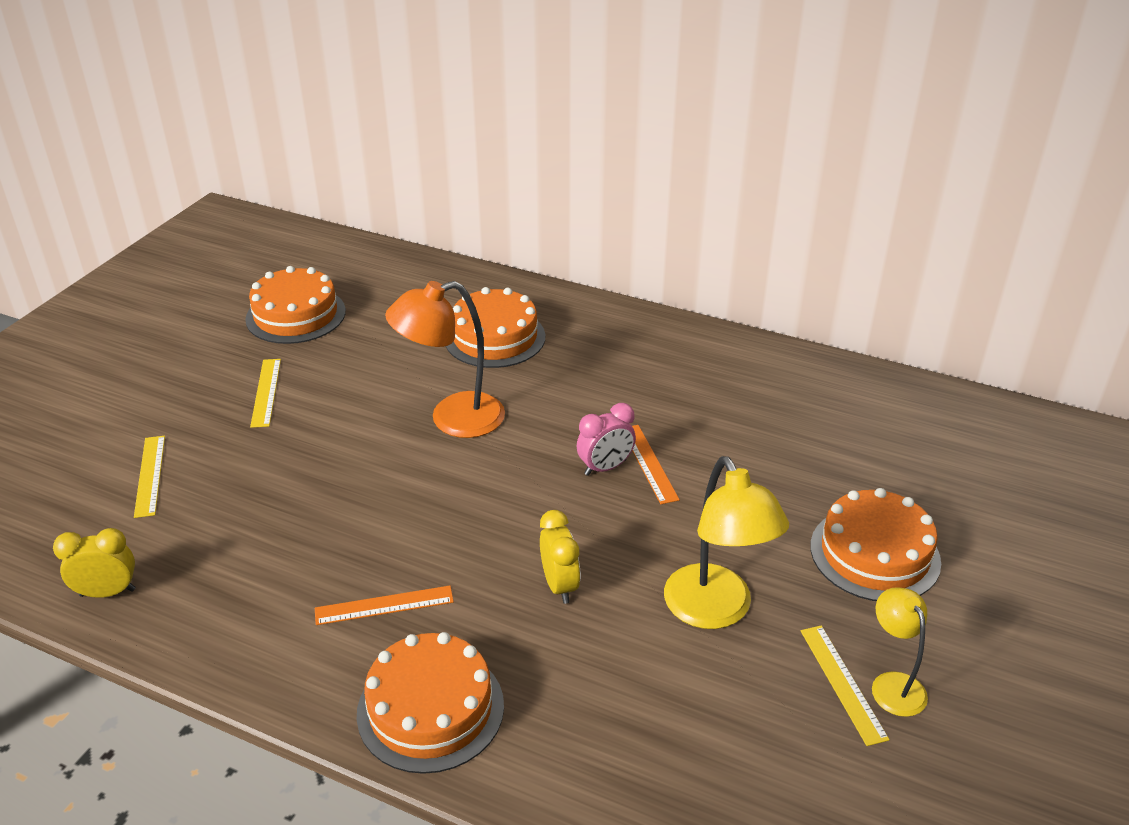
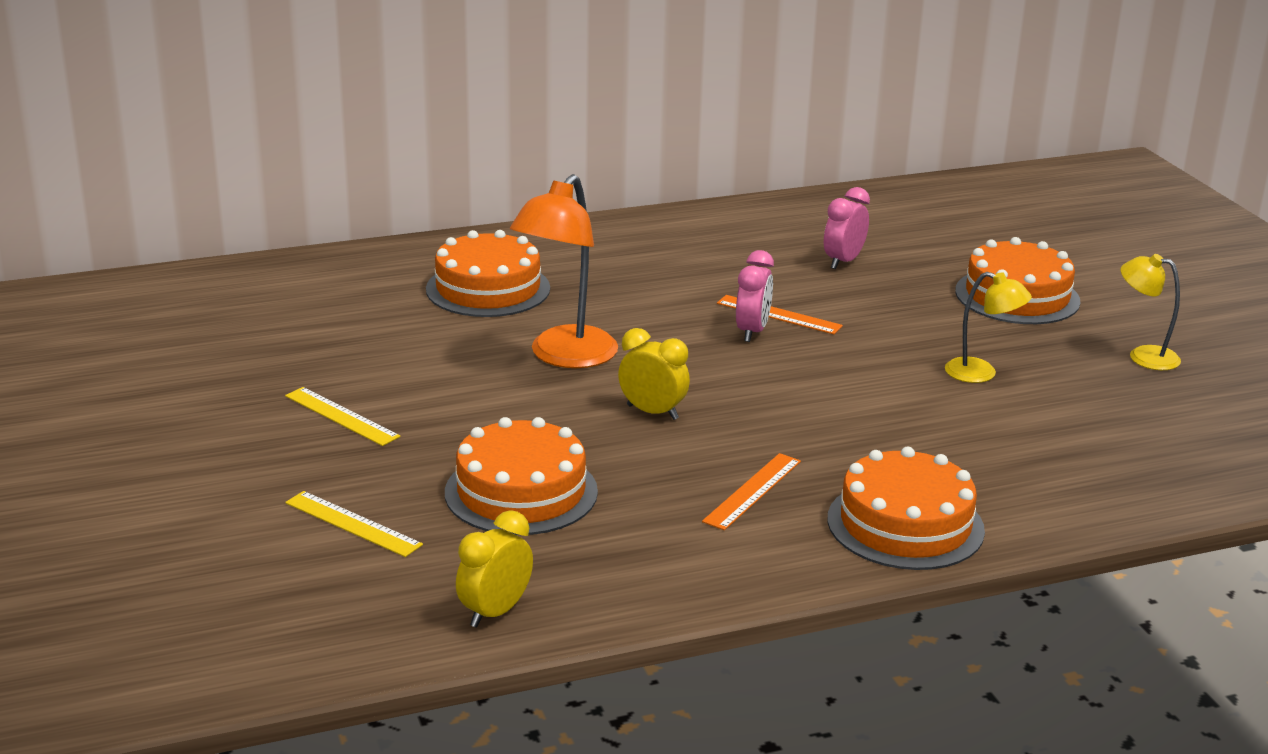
camera: 45 degrees left, 10 degrees down
(296, 315) = (244, 350): orange cake -> orange cake (521, 492)
(559, 585) = (855, 413): yellow clock -> yellow clock (652, 412)
(715, 611) = (981, 373): yellow lamp -> yellow lamp, size x0.58
(778, 441) = (843, 261): none -> pink clock
(842, 683) = (1117, 370): yellow ruler -> none

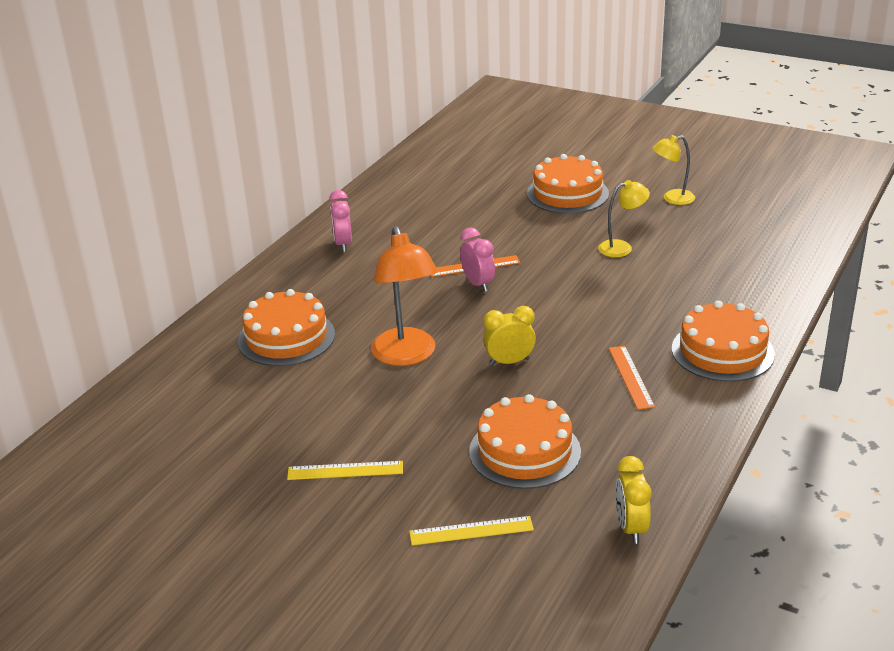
camera: 40 degrees left, 5 degrees up
(843, 261) = (453, 216): pink clock -> pink clock (343, 244)

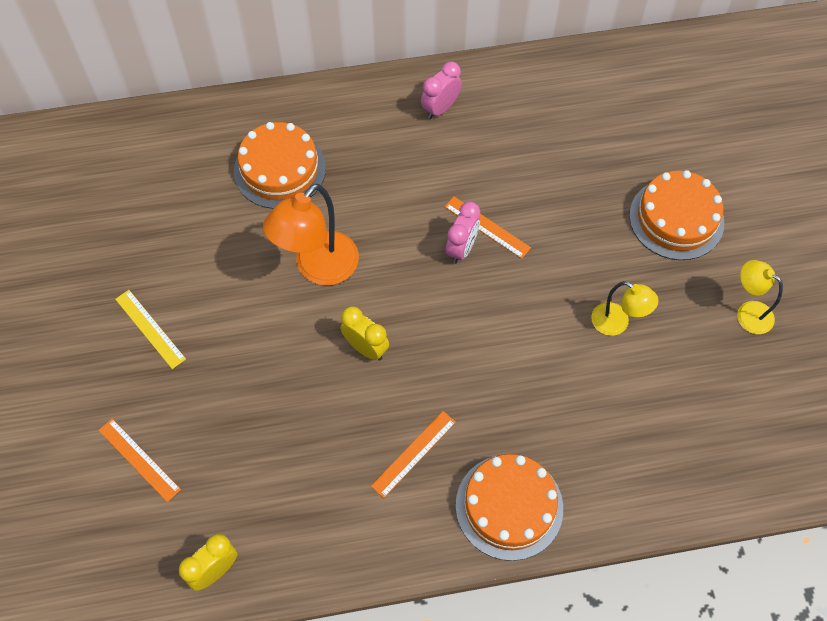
camera: 50 degrees right, 30 degrees up
(471, 531) = (139, 459): yellow ruler -> orange ruler
(524, 451) = (256, 436): orange cake -> none

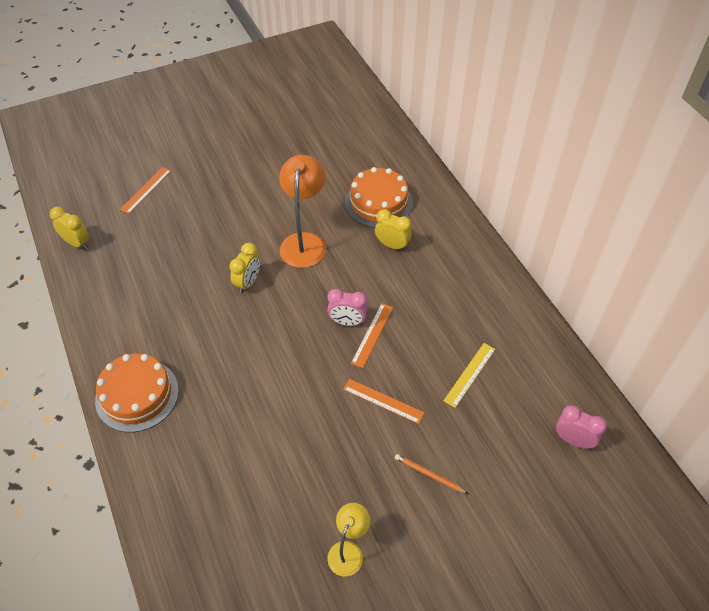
camera: 75 degrees right, 10 degrees down
(150, 328) = (236, 171): yellow ruler -> yellow ruler (470, 374)
(318, 268) = (304, 242): orange lamp -> orange lamp turned 75 degrees clockwise
(357, 173) = (392, 245): none -> yellow clock
(414, 454) = (170, 328): orange ruler -> orange ruler (383, 401)
(440, 108) = (472, 282): pink clock -> pink clock (573, 440)
(617, 323) = (309, 443): yellow lamp -> none
(676, 219) = (429, 474): orange cake -> orange pencil

